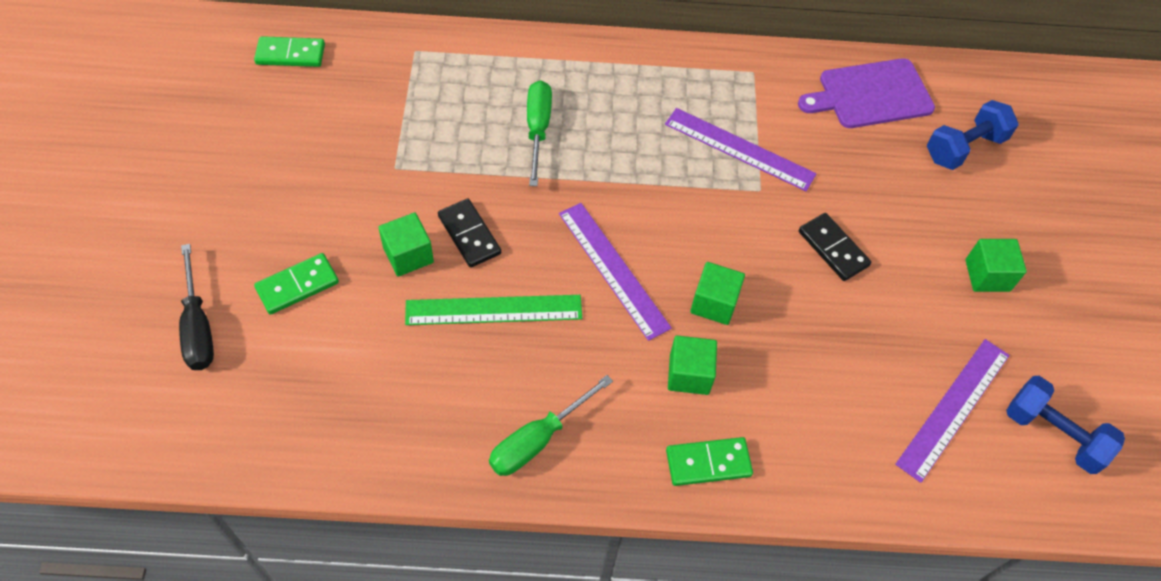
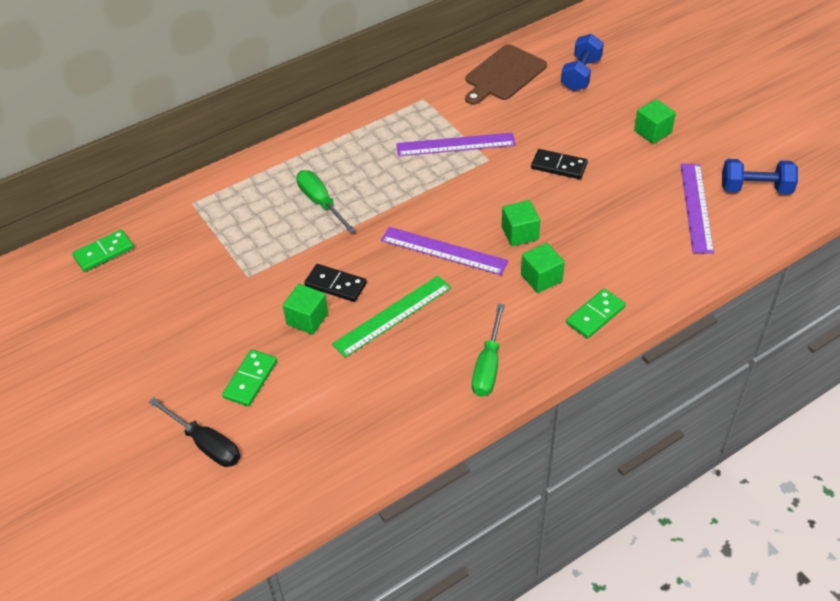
camera: 30 degrees left, 10 degrees down
(871, 95) = (503, 75): purple cutting board -> brown cutting board

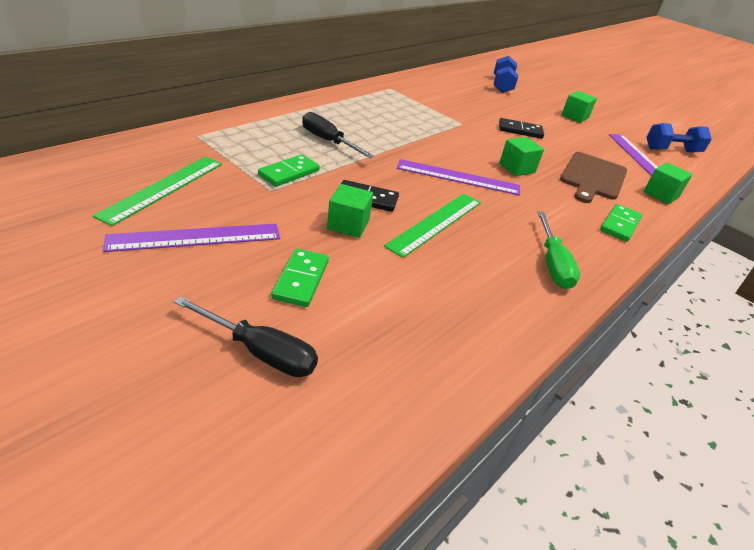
camera: 20 degrees left, 10 degrees down
(104, 252) = (99, 167): green domino -> green domino (289, 173)
(155, 277) = (163, 188): none -> green ruler
(320, 202) = (328, 141): green screwdriver -> black screwdriver
(455, 144) = (430, 114): purple ruler -> purple ruler (195, 237)
(503, 75) = (445, 81): brown cutting board -> brown cutting board (592, 177)
(541, 278) = (555, 198): green cube -> green cube (660, 195)

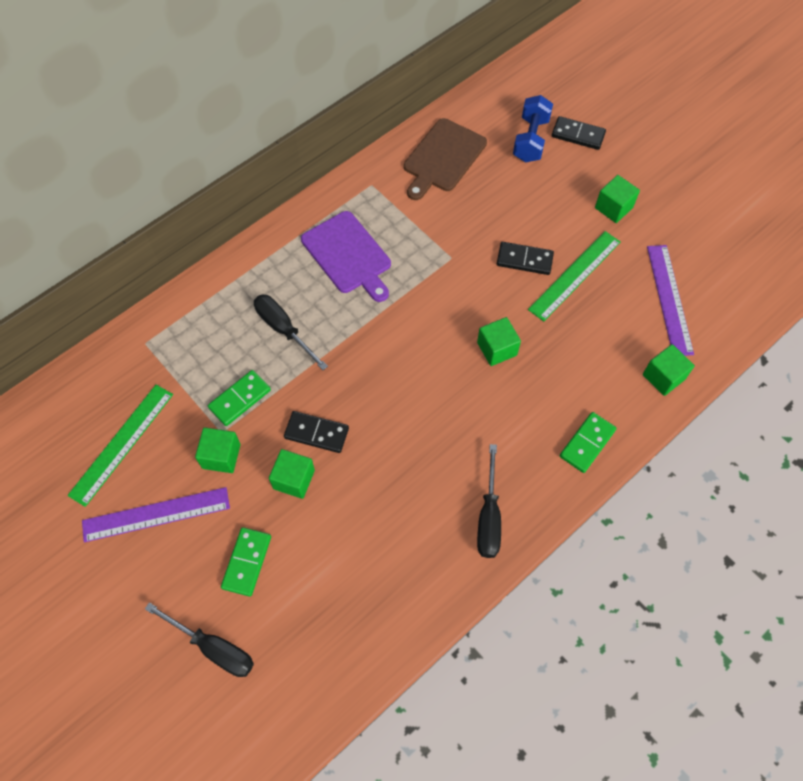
camera: 10 degrees right, 25 degrees up
(270, 204) = (221, 456): none -> green cube
(378, 114) = (348, 255): none -> purple cutting board
(435, 223) = (382, 465): green ruler -> green ruler (574, 275)
(458, 177) = (422, 378): purple ruler -> none
(534, 88) = (578, 135): none -> black domino
(552, 264) = (489, 517): green screwdriver -> black screwdriver
(592, 177) = (588, 353): brown cutting board -> brown cutting board (443, 158)
(671, 150) = (724, 270): blue dumbbell -> none

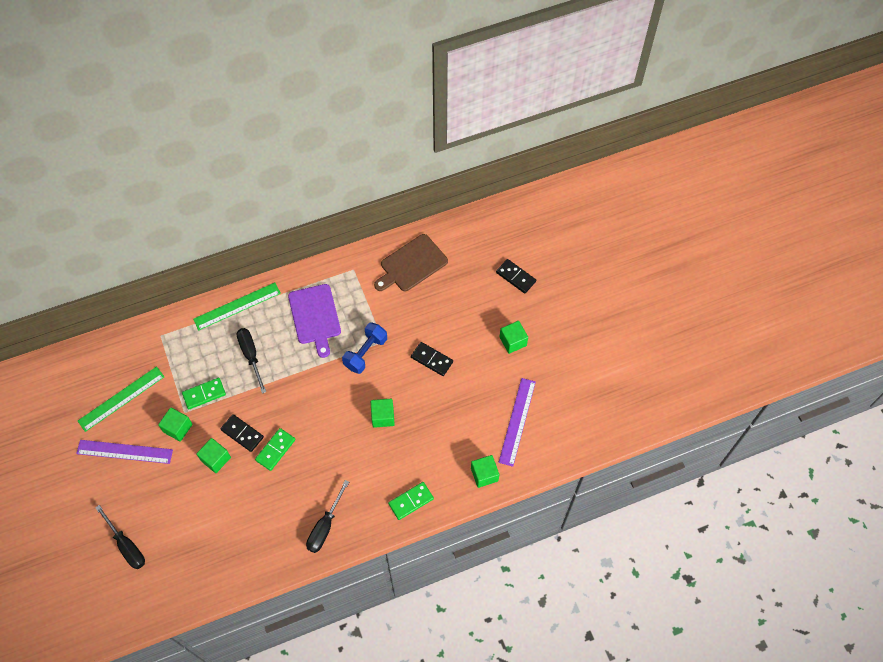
camera: 20 degrees right, 0 degrees up
(246, 562) = (166, 501): green domino -> green domino (275, 450)
(530, 140) = (480, 270): blue dumbbell -> blue dumbbell (365, 353)
(574, 275) = (460, 382): green ruler -> green ruler (237, 306)

